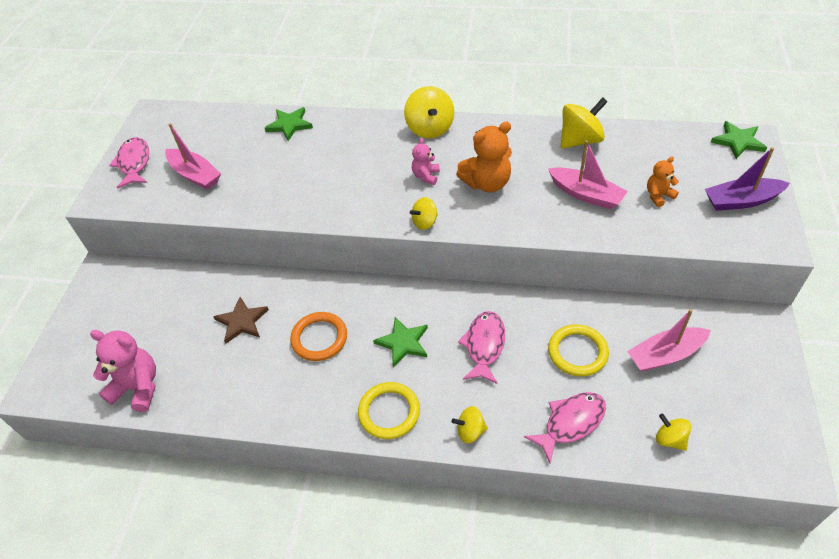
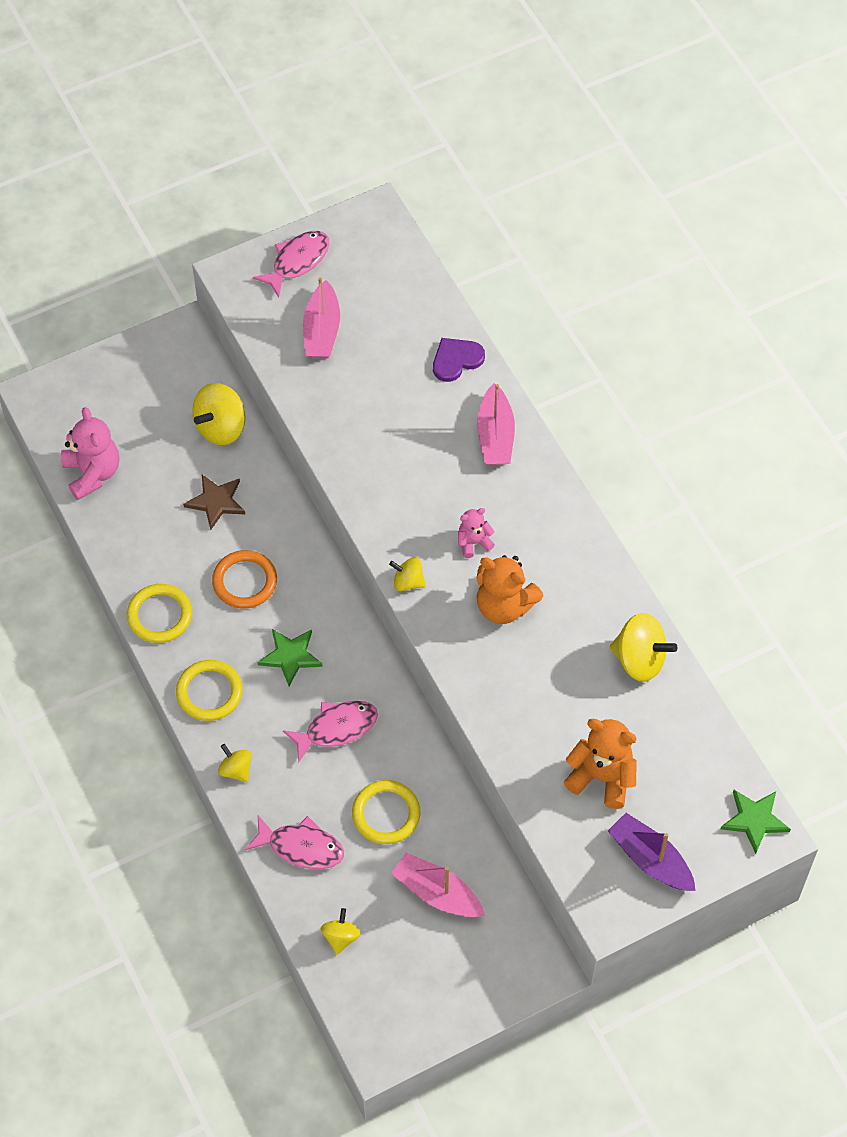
camera: 50 degrees right, 10 degrees up
(289, 125) = (456, 360): green star -> purple heart
(295, 409) = (160, 615): none -> yellow ring
(430, 128) = (551, 500): yellow spinning top -> yellow spinning top (221, 427)
(586, 194) = (554, 707): pink boat -> pink boat (495, 435)
(658, 196) = (602, 777): orange teddy bear -> orange teddy bear, size x1.79

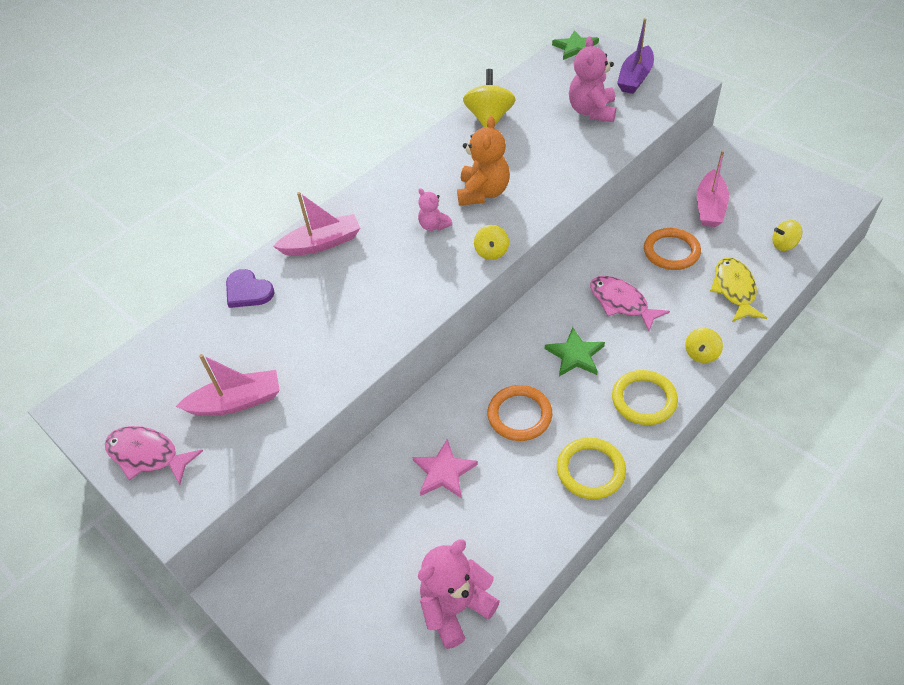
camera: 105 degrees left, 10 degrees down
(216, 502) = (444, 471): brown star -> pink star
(221, 427) = (354, 502): yellow spinning top -> none
(301, 847) = (734, 290): pink fish -> yellow fish
(386, 814) = (671, 251): yellow ring -> orange ring
(602, 777) = (592, 111): orange teddy bear -> pink teddy bear

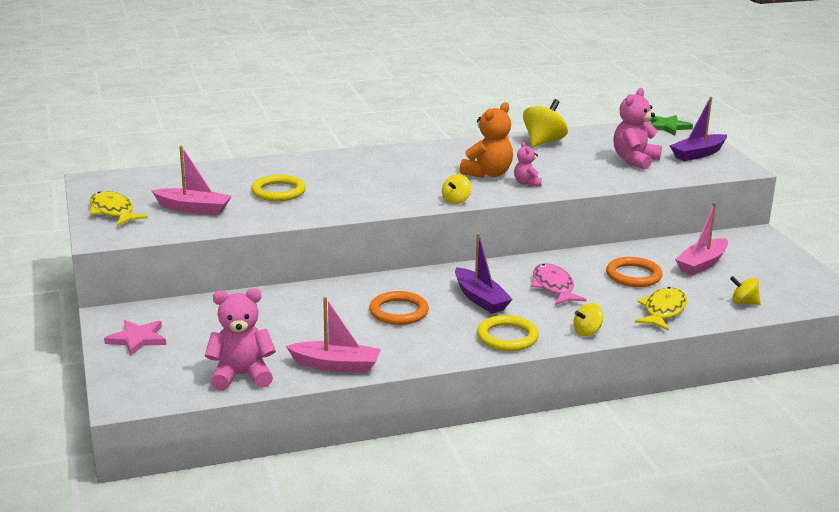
camera: 25 degrees right, 25 degrees down
(147, 455) = (113, 211): pink fish -> yellow fish
(248, 291) = (259, 168): purple heart -> none
(322, 243) = (337, 162): pink boat -> pink boat (336, 365)
(434, 226) = (429, 177): pink teddy bear -> pink teddy bear (527, 183)
(444, 471) = (309, 317): pink star -> pink star (137, 339)
(575, 355) = (480, 299): green star -> purple boat
(590, 470) = (419, 354): yellow ring -> yellow ring (278, 191)

